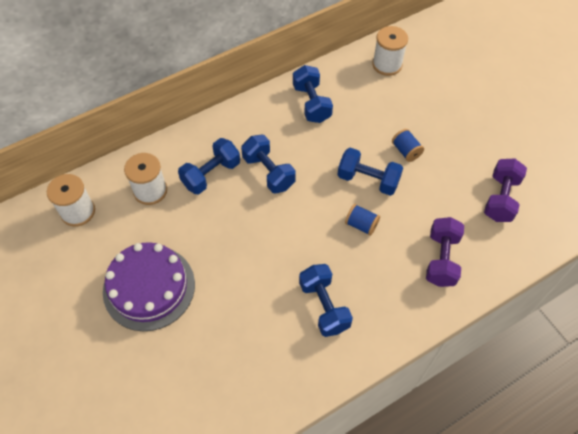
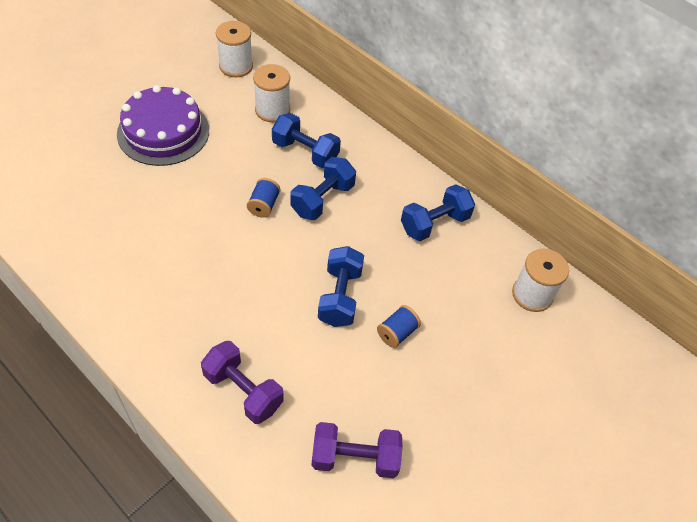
camera: 70 degrees right, 5 degrees down
(324, 306) = (161, 276): blue dumbbell -> none
(361, 225) = (274, 298): blue spool -> blue spool (264, 205)
(441, 259) = (243, 390): purple dumbbell -> purple dumbbell turned 45 degrees clockwise

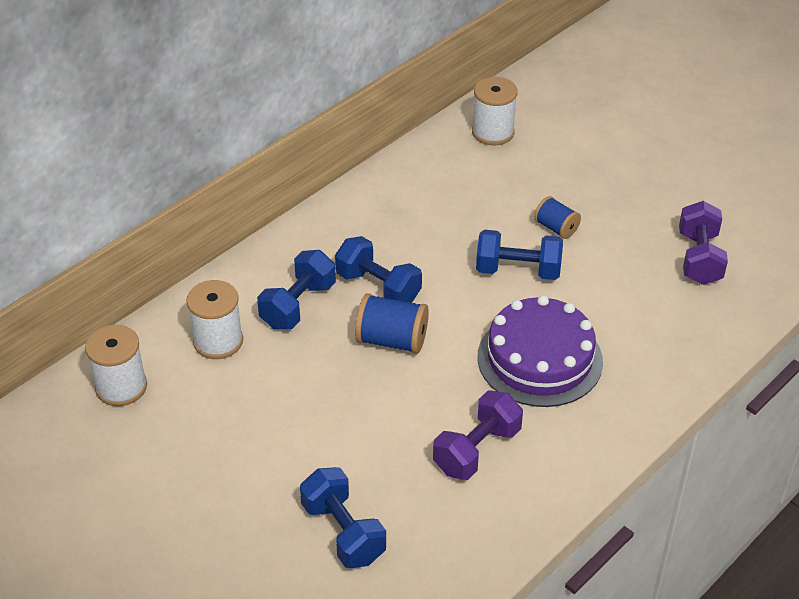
camera: 85 degrees left, 10 degrees down
(163, 132) = (262, 456): purple cake -> purple cake (539, 359)
(243, 390) = (648, 342): purple dumbbell -> purple dumbbell (477, 450)
(264, 205) = (392, 340): blue spool -> blue spool, size x1.57
(434, 223) = (407, 196): blue dumbbell -> blue dumbbell (343, 532)

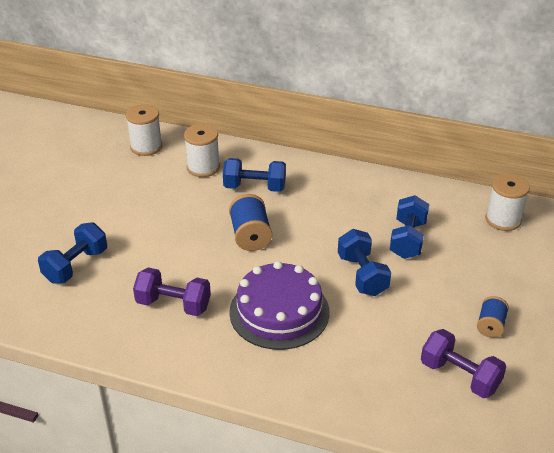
camera: 65 degrees right, 5 degrees down
(378, 287) = (295, 215): blue dumbbell -> blue dumbbell (407, 239)
(556, 228) = (425, 282): blue spool -> blue spool (490, 325)
(699, 258) = (459, 376): purple dumbbell -> purple dumbbell turned 60 degrees clockwise

